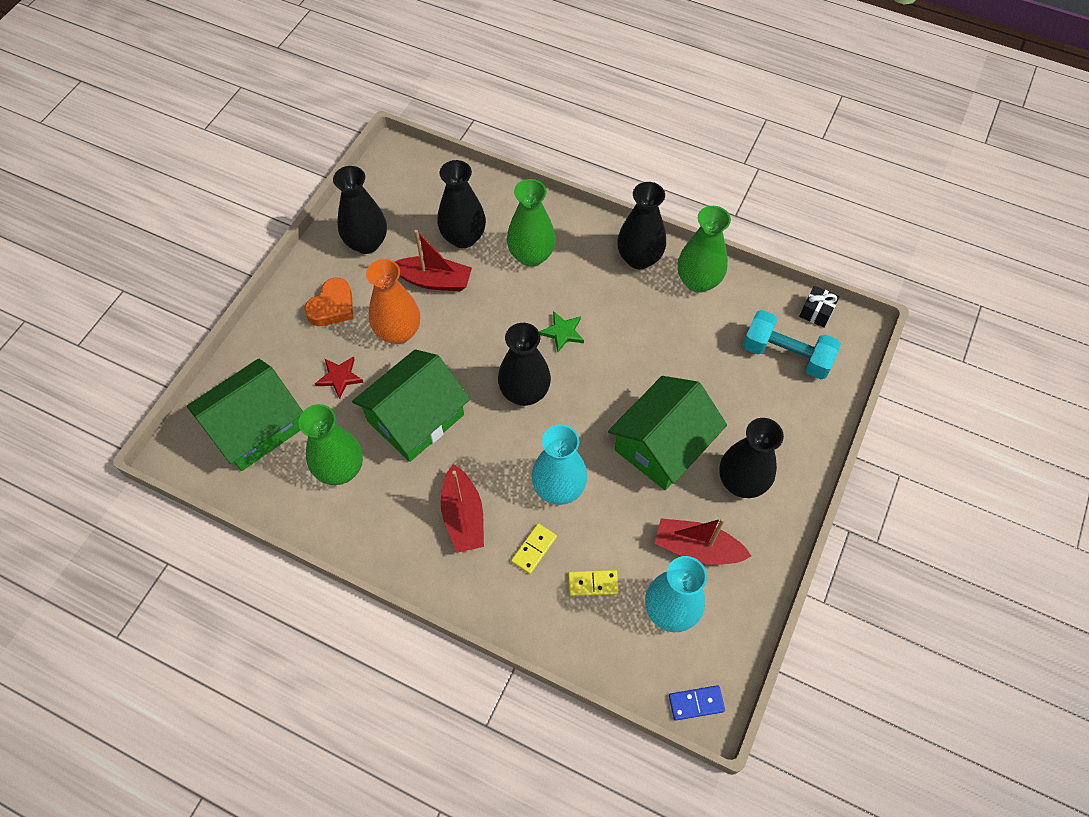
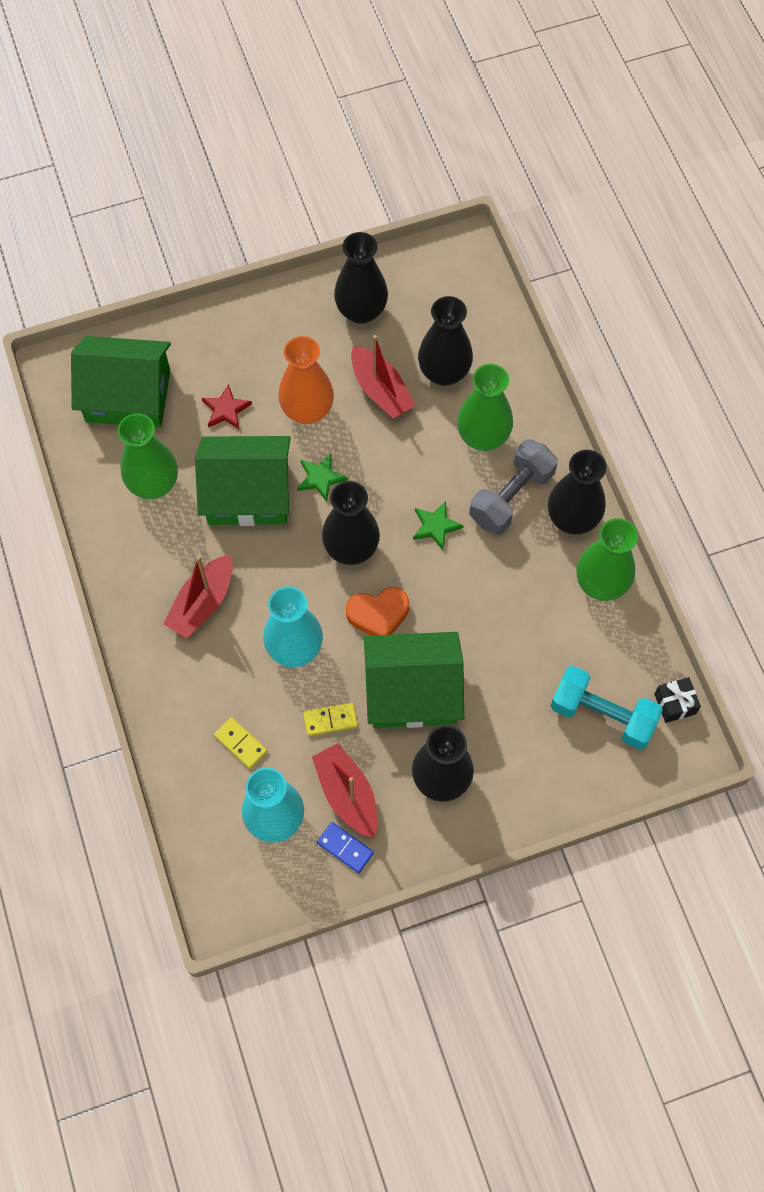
camera: 45 degrees right, 5 degrees up
(332, 307) = (279, 345): orange heart -> orange heart (378, 615)
(454, 366) = (320, 478): none -> green star
(534, 549) = (226, 677): yellow domino -> yellow domino (330, 720)
(588, 276) = (511, 497): none -> grey dumbbell
(696, 703) = (218, 901): blue domino -> blue domino (345, 848)
(786, 355) = (602, 715): turquoise dumbbell -> turquoise dumbbell turned 45 degrees counterclockwise

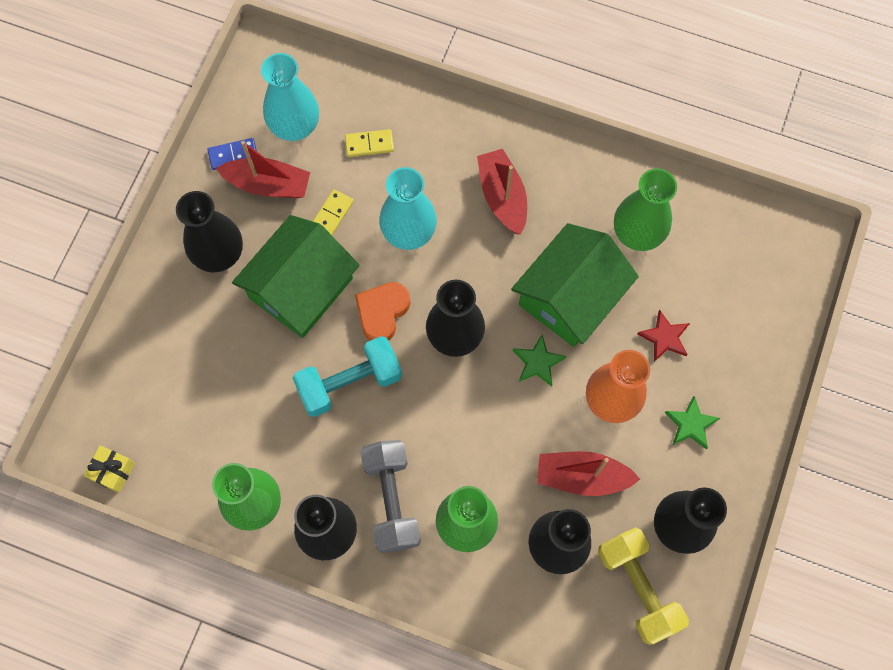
camera: 130 degrees right, 5 degrees up
(128, 396) = (739, 272): green house -> none
(425, 307) = (638, 587): none -> yellow dumbbell
(436, 526) = (418, 417): green star -> green star (690, 424)
(602, 715) = (156, 409): turquoise dumbbell -> turquoise dumbbell (349, 383)
(674, 703) = (113, 471): black gift -> yellow gift

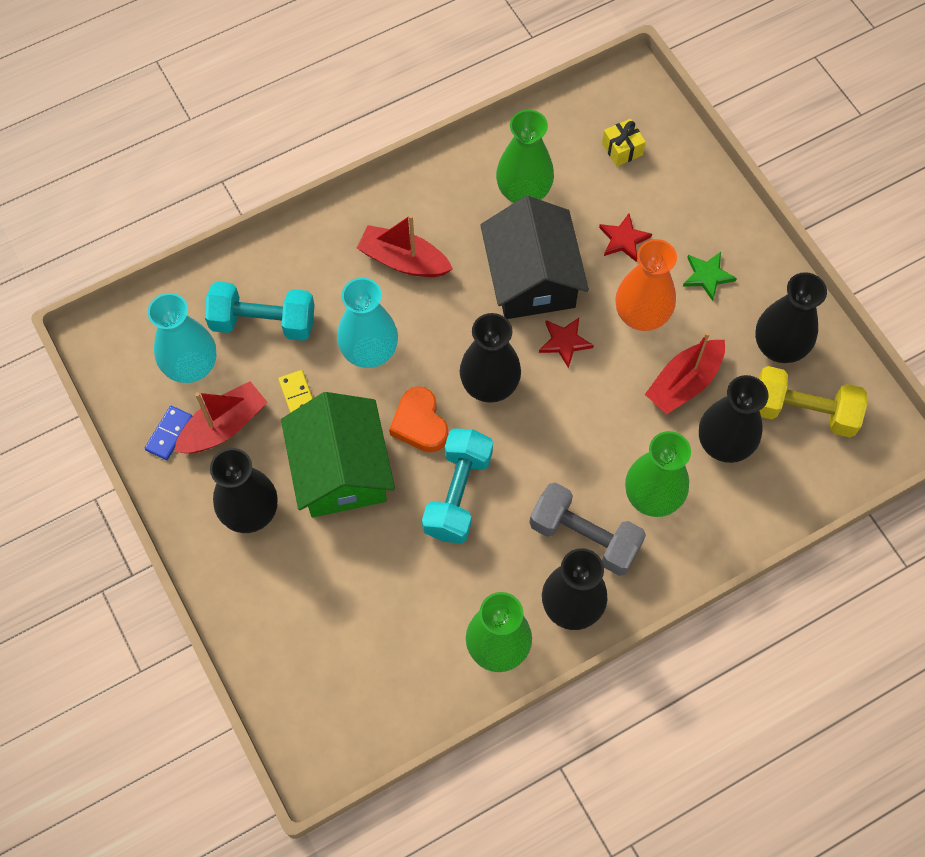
camera: 50 degrees left, 5 degrees down
(113, 471) = (368, 744): yellow gift -> yellow gift (622, 149)
(369, 144) = (263, 322): yellow domino -> turquoise dumbbell
(538, 362) = (564, 342): green star -> red star
(570, 297) = (532, 278): green house -> black house

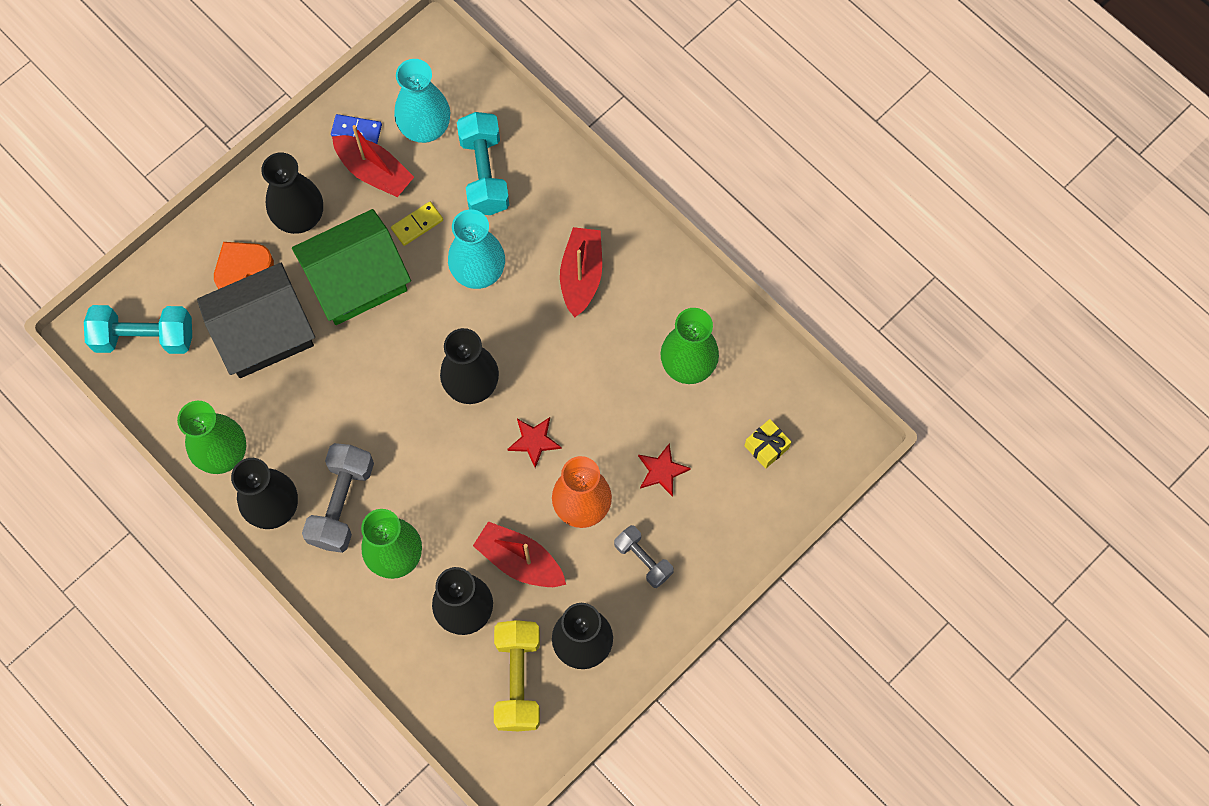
camera: 75 degrees right, 5 degrees up
(420, 423) = (417, 334): orange heart -> orange heart (242, 269)
(458, 494) = (357, 384): turquoise dumbbell -> turquoise dumbbell (144, 337)
(532, 278) = (595, 395): black house -> black house (263, 332)
(707, 276) = (643, 559): green star -> grey dumbbell

